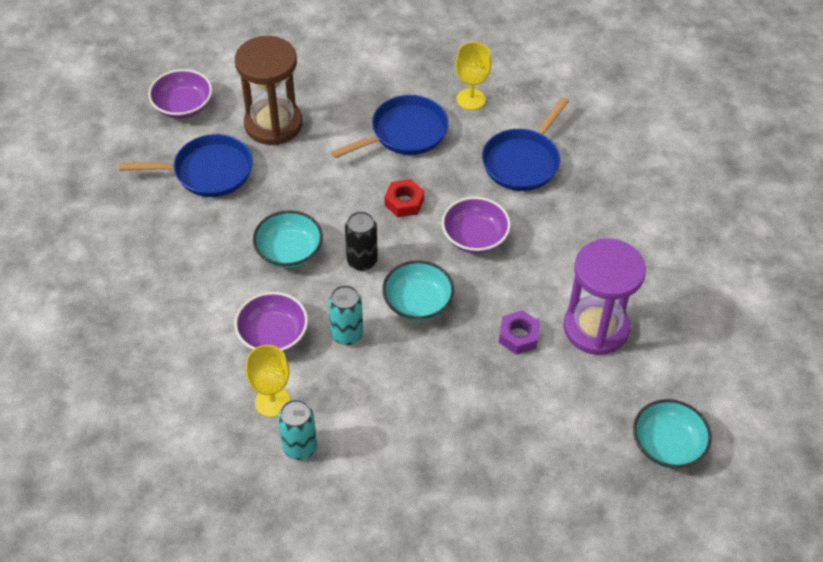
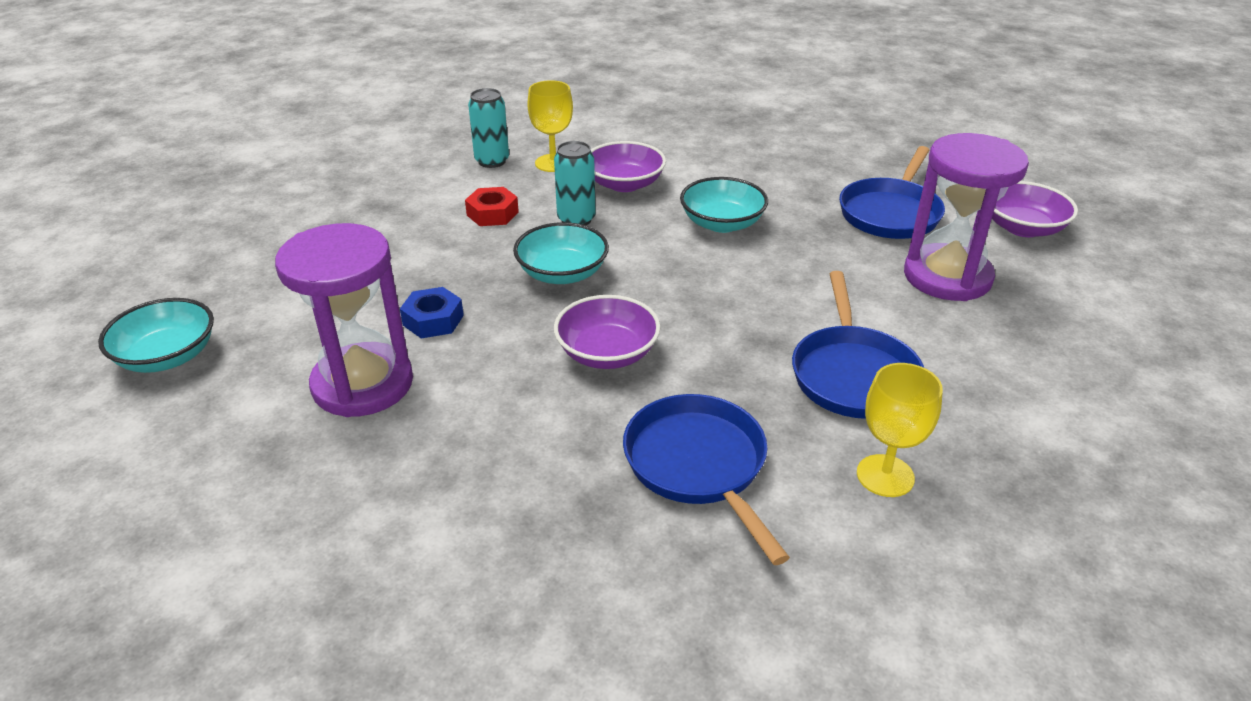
camera: 125 degrees right, 15 degrees down
(273, 124) = (947, 277): brown hourglass -> purple hourglass
(362, 261) = (660, 260): black can -> none
(404, 202) = (721, 322): red nut -> red nut (492, 213)
(518, 336) = (433, 320): purple nut -> blue nut

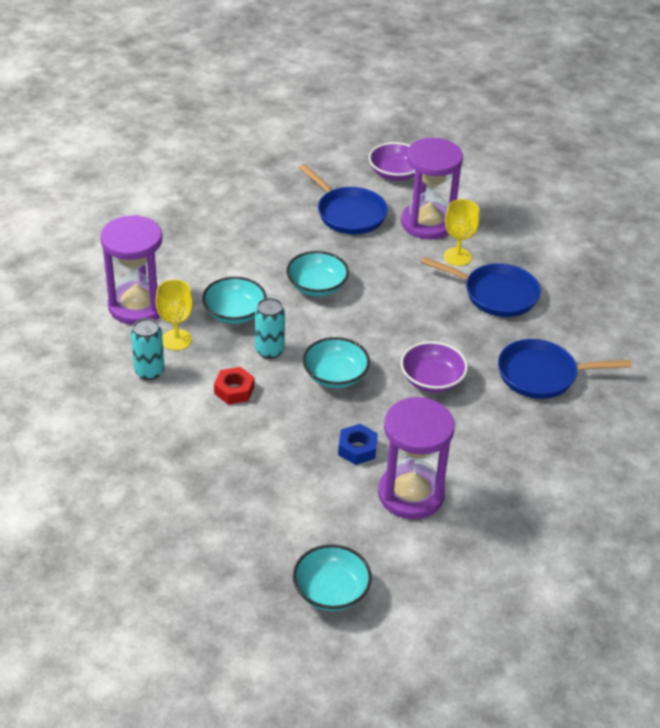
camera: 70 degrees left, 5 degrees up
(590, 131) = (137, 306): none -> purple hourglass
(624, 184) = (234, 313): purple bowl -> turquoise bowl
(885, 476) = (574, 315): yellow goblet -> yellow goblet (457, 257)

